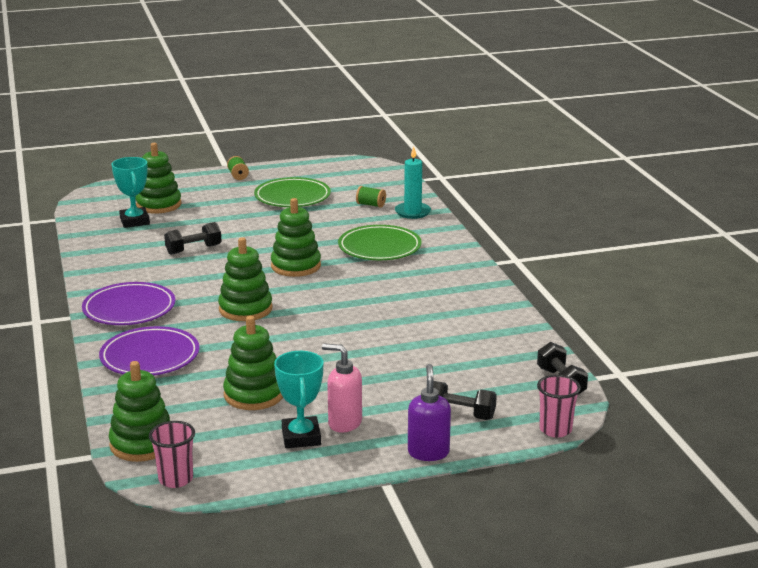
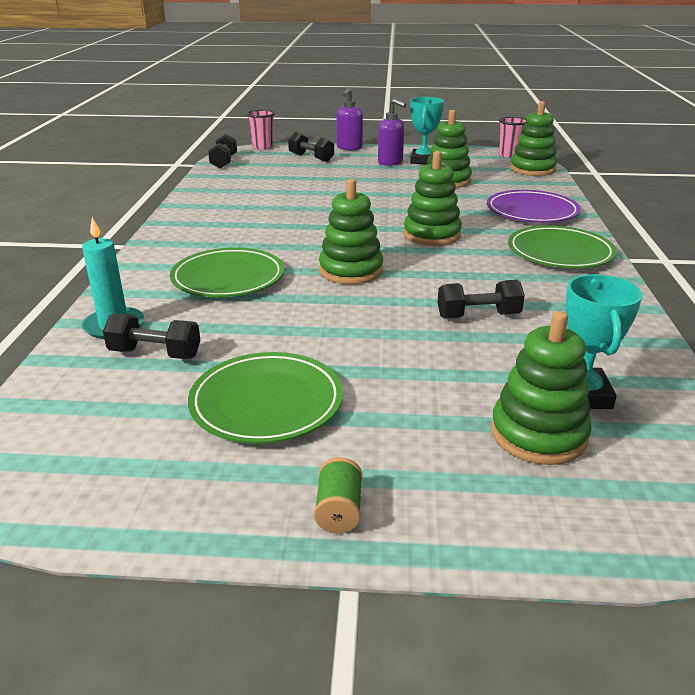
camera: 160 degrees left, 5 degrees up
(129, 309) = (560, 252): purple plate -> green plate
(344, 423) = (390, 162): pink soap dispenser -> purple soap dispenser
(371, 205) = (155, 354): green spool -> black dumbbell

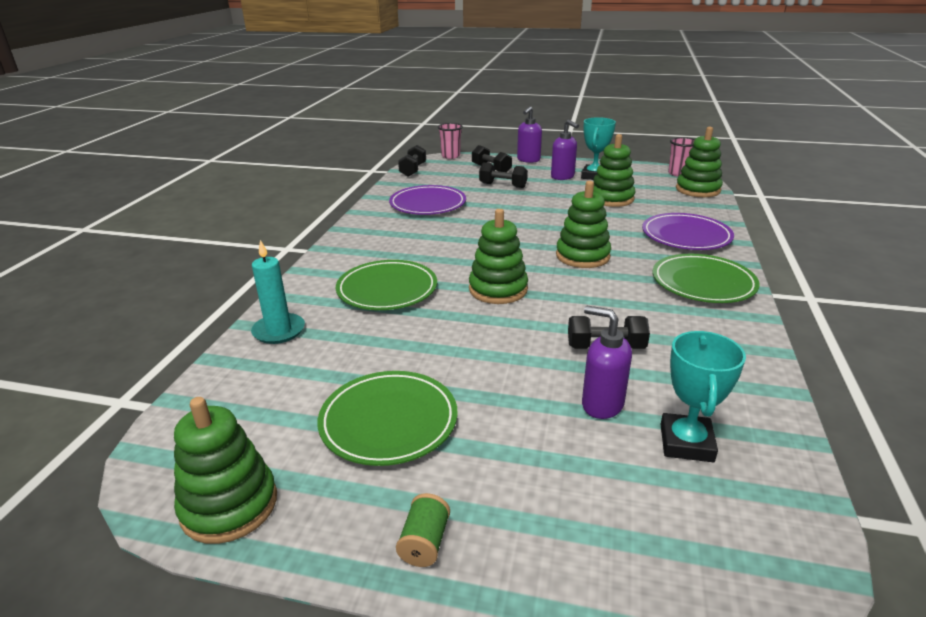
camera: 10 degrees right, 0 degrees up
(155, 354) = (306, 362): black dumbbell -> black dumbbell (503, 185)
(250, 194) = (428, 204): none -> purple plate
(488, 368) = (601, 404): none -> purple soap dispenser
(538, 434) = (632, 482): green stacking toy -> green stacking toy (229, 505)

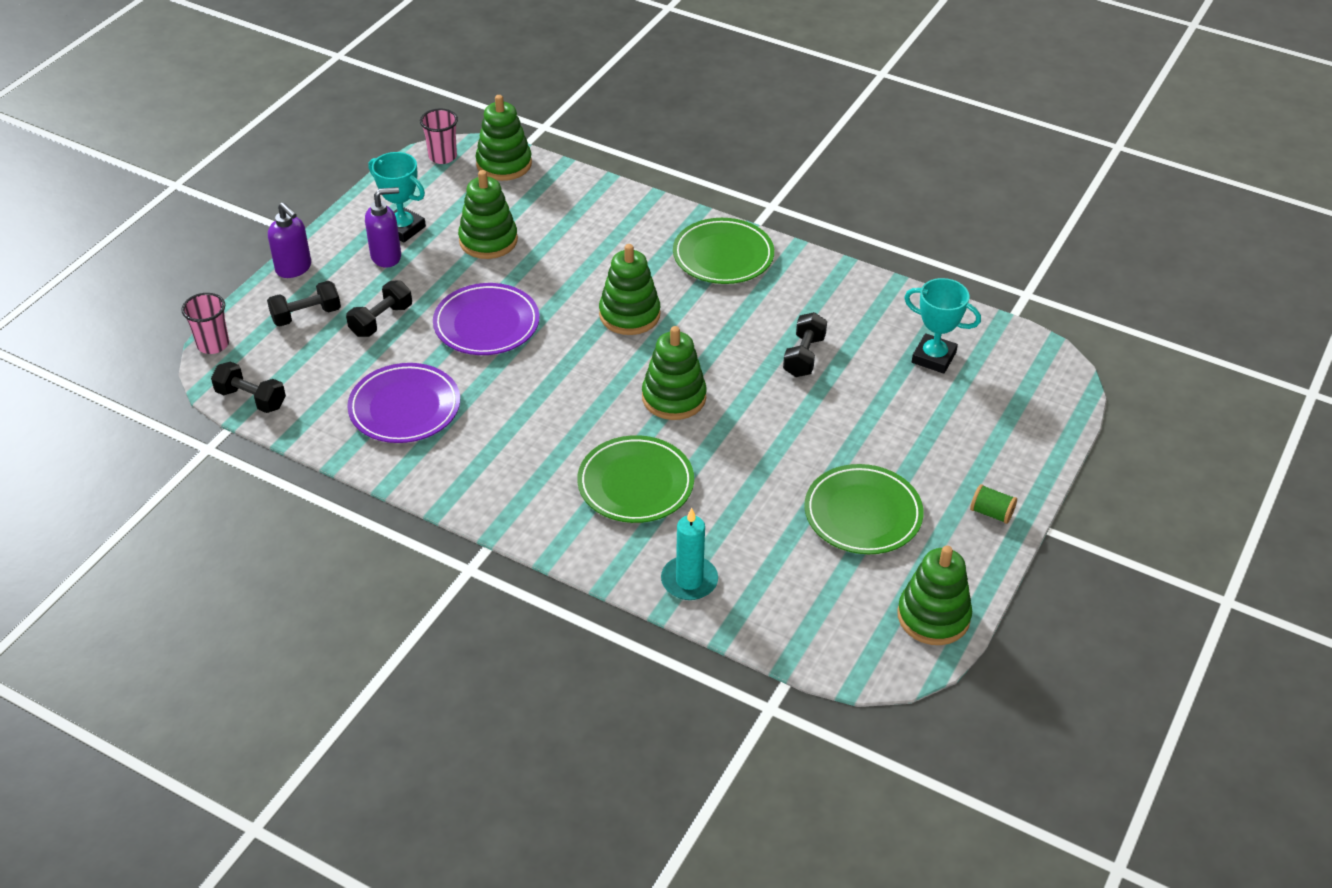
camera: 75 degrees left, 15 degrees up
(601, 404) = (879, 385): purple soap dispenser -> none
(686, 236) = (621, 225): purple plate -> purple plate (486, 324)

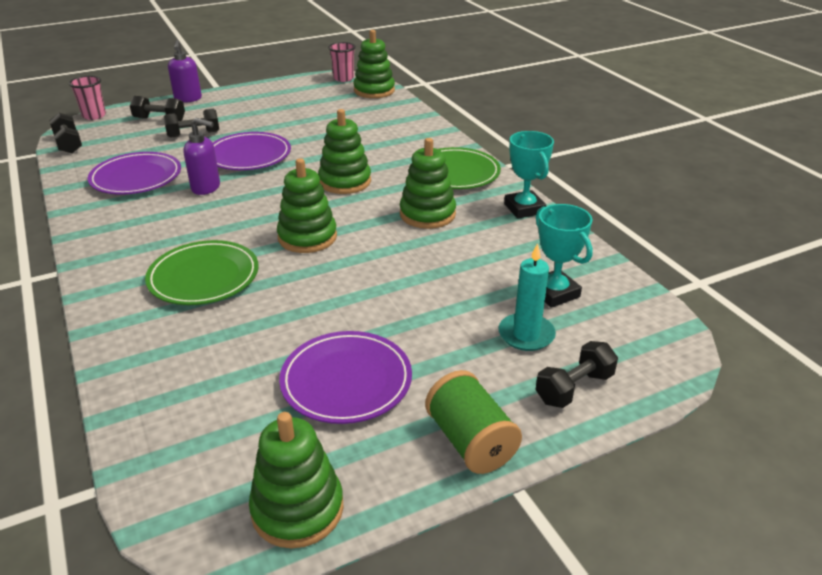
camera: 35 degrees right, 10 degrees down
(387, 256) = (244, 109): purple soap dispenser -> purple soap dispenser (206, 188)
(403, 228) = (272, 100): turquoise trophy -> turquoise trophy (524, 208)
(488, 240) = (312, 119): green stacking toy -> green stacking toy (427, 214)
(689, 580) = (142, 360): turquoise candle -> turquoise candle (526, 335)
(804, 356) = (440, 250): black dumbbell -> black dumbbell (574, 388)
(863, 514) = (346, 381): green plate -> purple plate
(991, 513) = (470, 441): green spool -> green spool, size x1.79

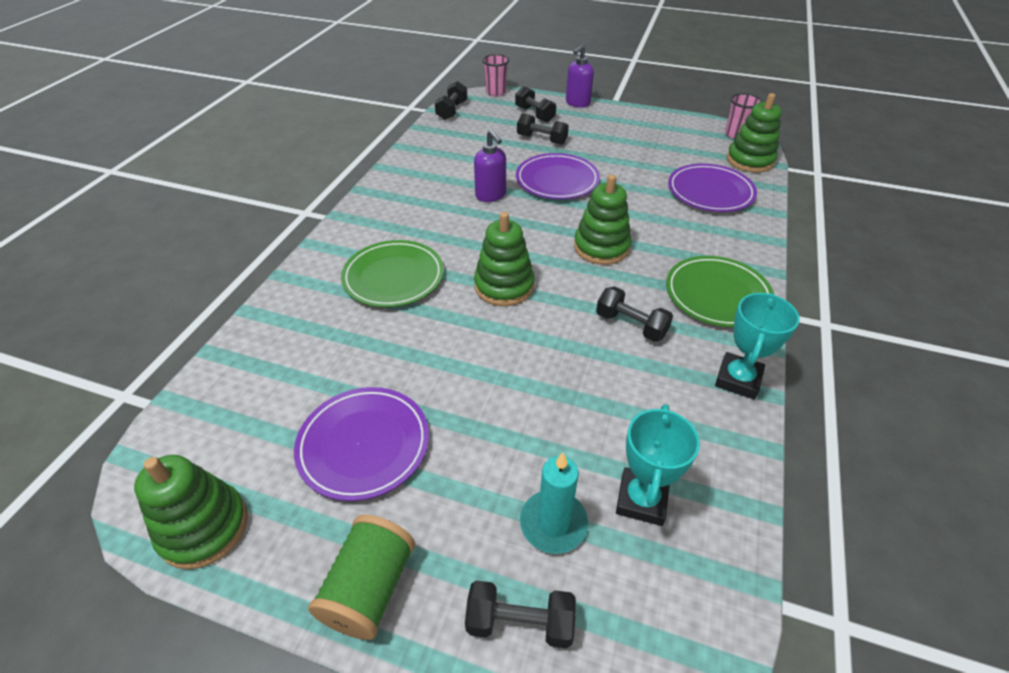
camera: 45 degrees right, 10 degrees up
(136, 178) = (457, 161): purple plate -> purple plate (710, 192)
(427, 214) = (631, 325): green stacking toy -> black dumbbell

